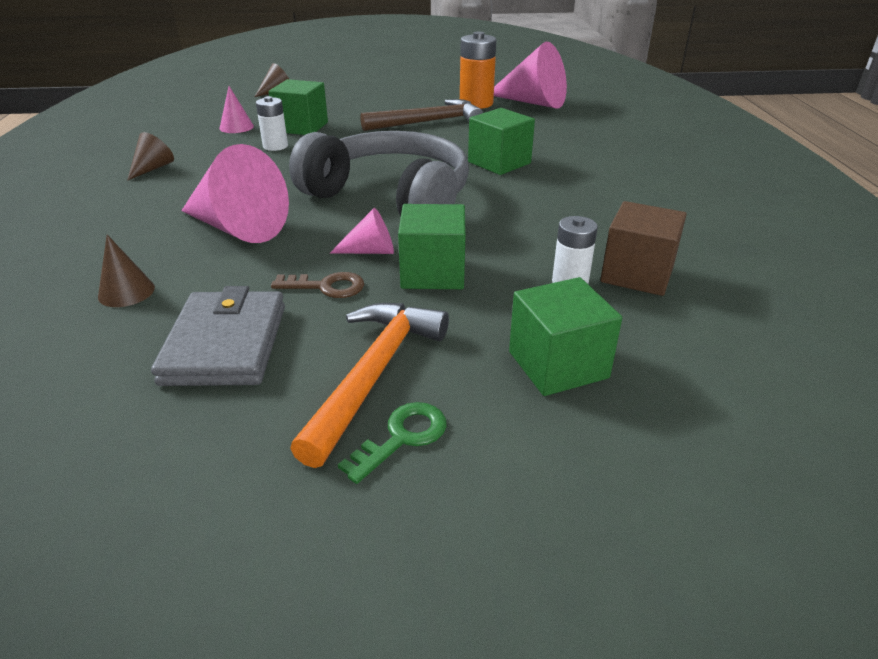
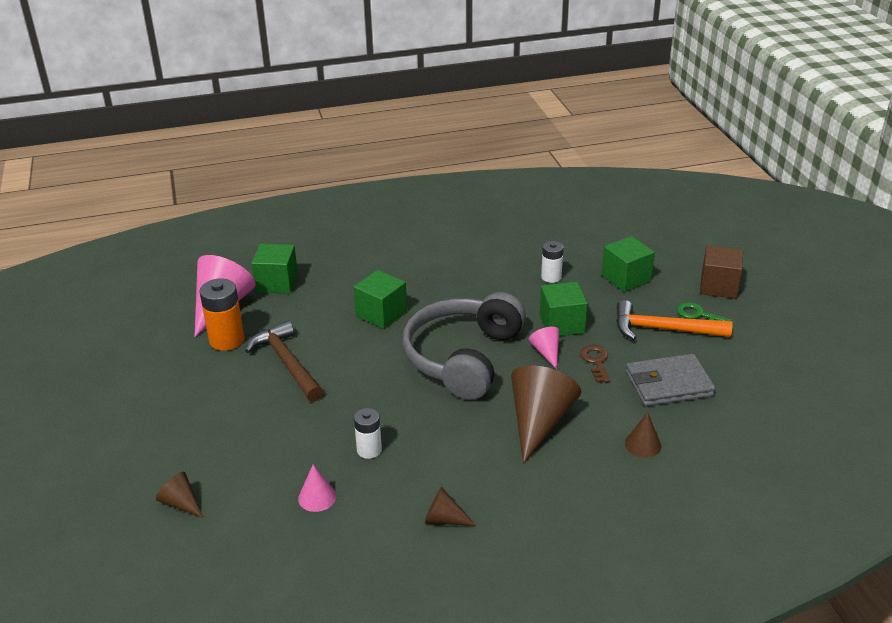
camera: 100 degrees left, 0 degrees up
(237, 228) = (539, 422): pink cone -> brown cone
(301, 127) = (311, 446): green cube -> green cube (277, 283)
(637, 274) = (532, 256): brown cube -> brown cube (718, 286)

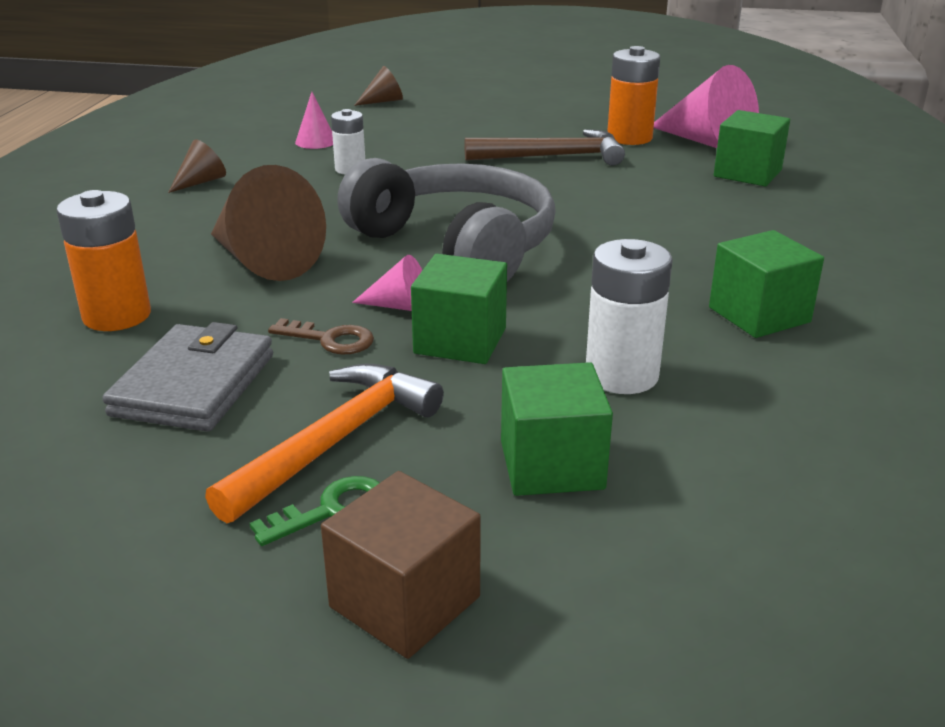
camera: 115 degrees right, 5 degrees down
(381, 314) = (616, 218): green cube -> green cube (759, 315)
(551, 277) = (621, 375): white battery -> white battery, size x1.60
(643, 444) = (117, 316): brown cone -> orange battery

